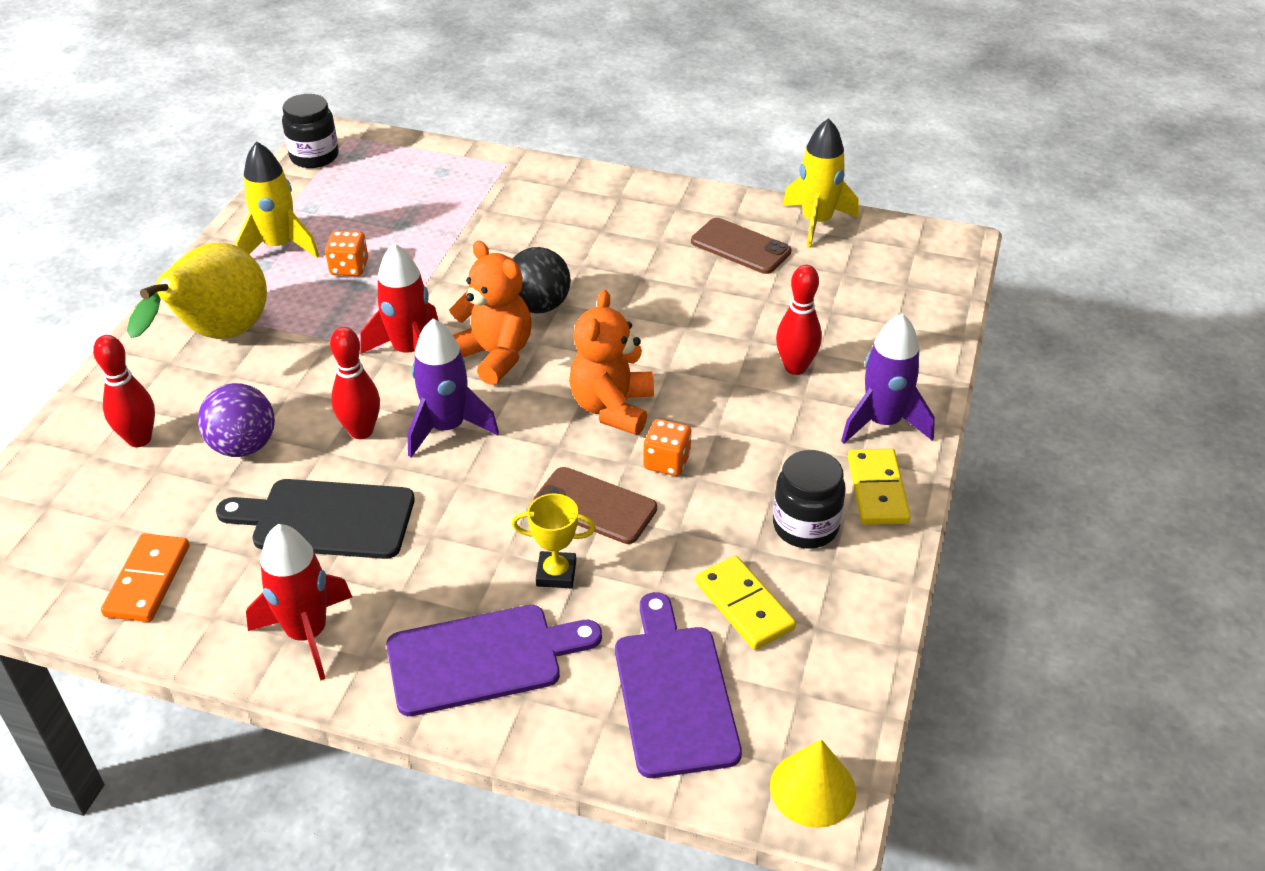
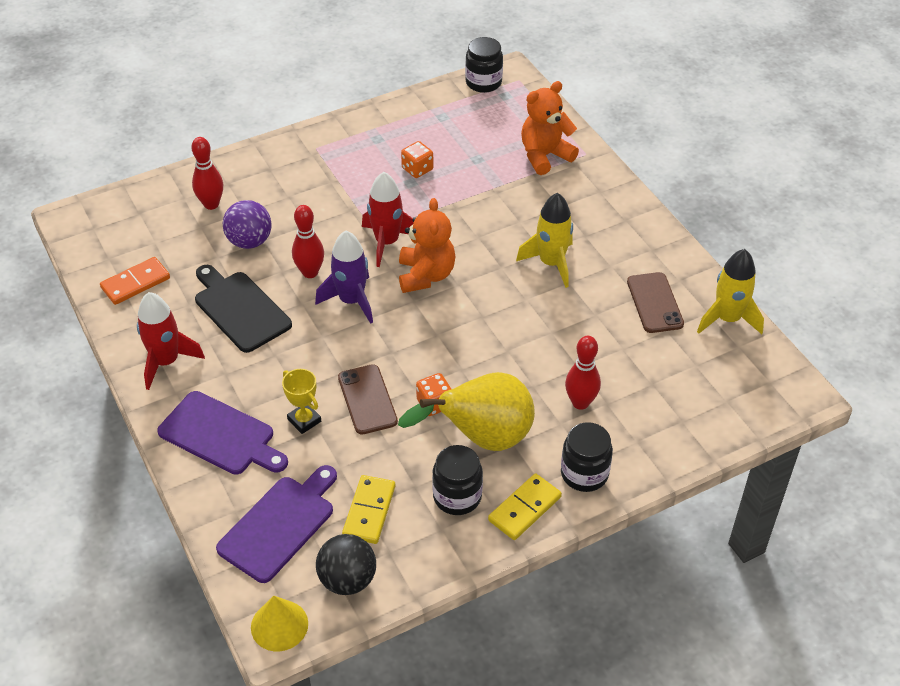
camera: 45 degrees right, 5 degrees up
(218, 336) = (308, 169): yellow pear -> yellow pear (482, 439)
(279, 246) = (398, 132): yellow rocket -> yellow rocket (551, 263)
(539, 306) = (487, 261): black ball -> black ball (347, 580)
(612, 408) = (447, 351): orange teddy bear -> orange teddy bear (545, 156)
(883, 422) = (584, 474): purple rocket -> black jar

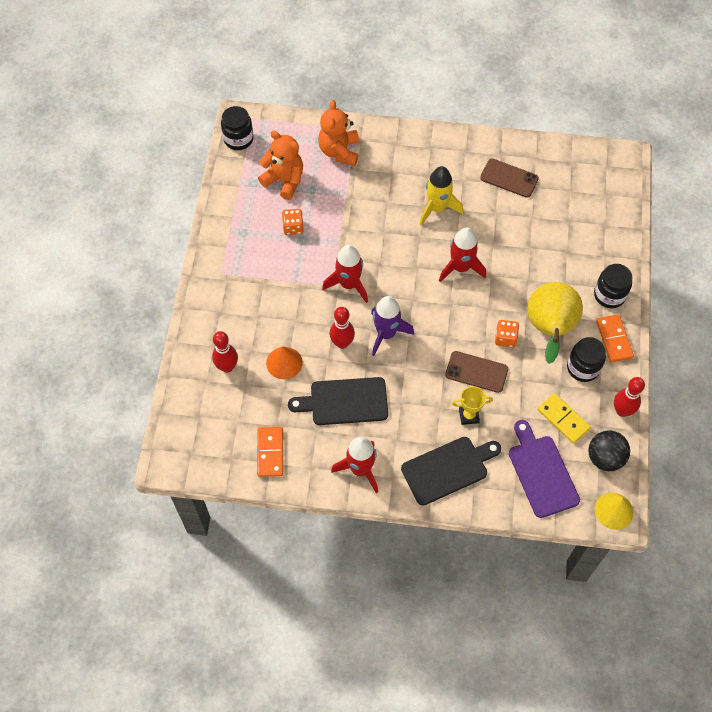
camera: 55 degrees left, 15 degrees up
(220, 435) = (448, 469): purple cutting board -> black cutting board
(249, 241) = (284, 362): purple ball -> orange cone
(426, 275) = (395, 280): orange teddy bear -> orange teddy bear (284, 180)
(492, 320) = (460, 267): none -> red rocket
(524, 508) = (614, 339): yellow domino -> orange domino
(580, 403) = (557, 264): red bowling pin -> red bowling pin (622, 411)
(727, 319) = (547, 152): yellow rocket -> none

